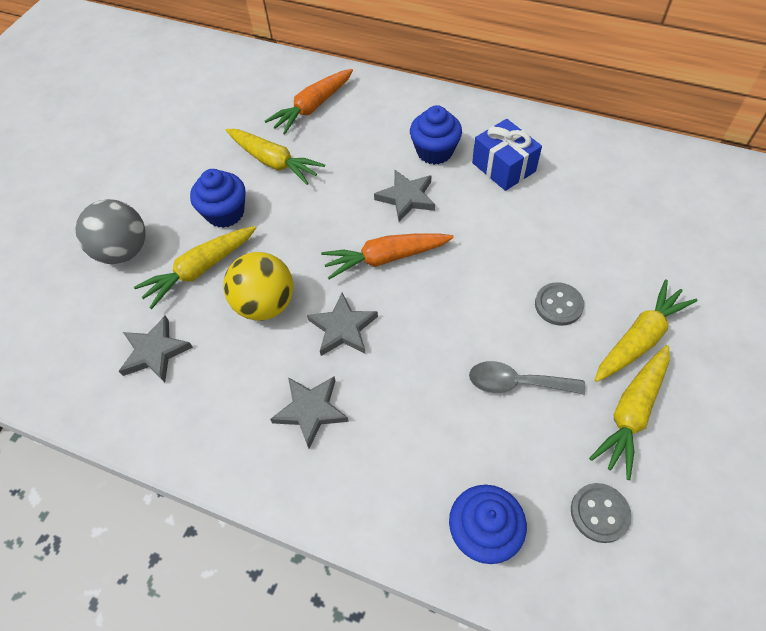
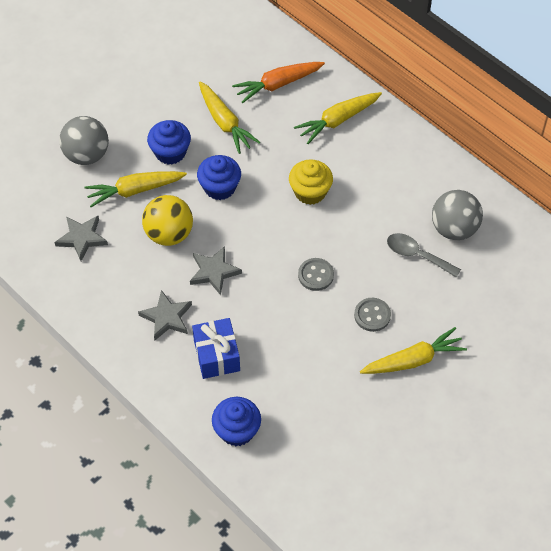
camera: 20 degrees right, 0 degrees up
(386, 258) = (269, 233): orange carrot -> none
(406, 197) = (310, 192): grey star -> yellow cupcake
(434, 151) = (353, 161): blue cupcake -> blue cupcake (219, 187)
(503, 167) = (399, 195): blue gift -> blue gift (216, 355)
(516, 383) = (310, 354): grey spoon -> grey spoon (417, 255)
(582, 178) = (454, 228): none -> grey ball
(599, 513) = (314, 450): grey button -> grey button (316, 275)
(632, 413) = (374, 403): yellow carrot -> yellow carrot (338, 120)

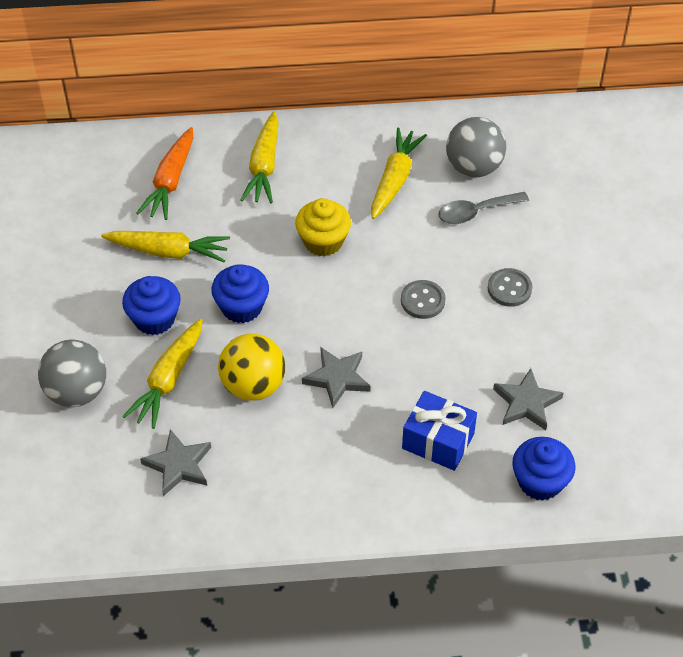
camera: 50 degrees left, 5 degrees down
(167, 317) = (352, 454): grey star -> grey star (526, 403)
(413, 360) = (586, 292): yellow carrot -> yellow carrot (394, 179)

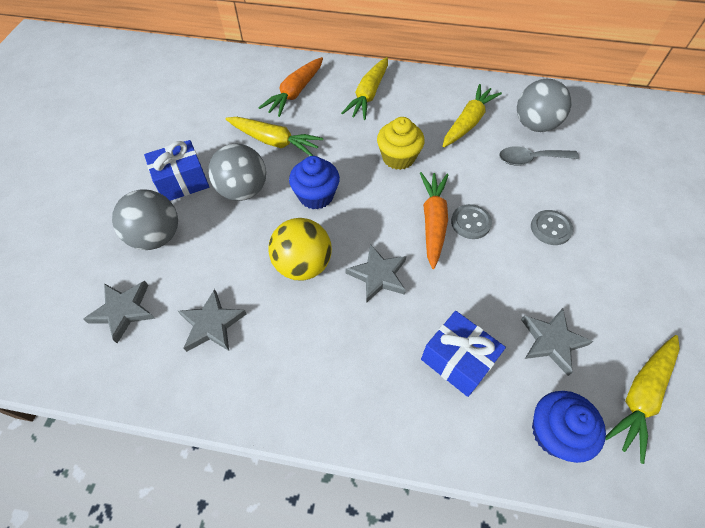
camera: 15 degrees right, 5 degrees up
(77, 324) = (182, 182): none -> blue gift
(77, 474) = (123, 311): none -> grey star
(154, 319) = (243, 190): blue cupcake -> grey ball
(168, 379) = (234, 243): yellow carrot -> yellow carrot (640, 396)
(381, 309) = (433, 222): none -> orange carrot

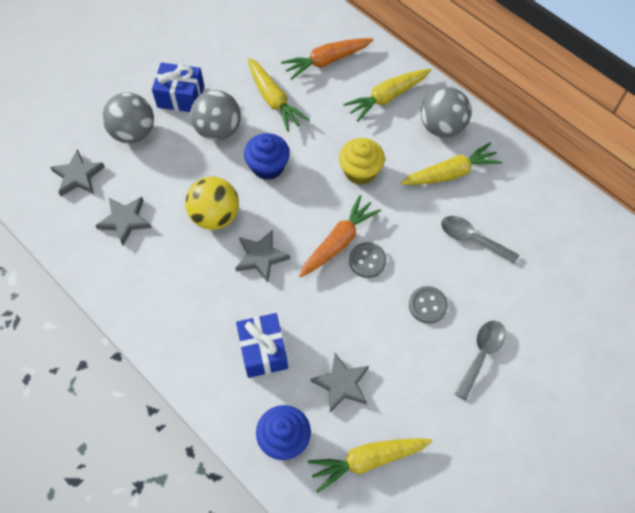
camera: 35 degrees right, 5 degrees up
(534, 125) = (509, 210): grey ball -> grey ball (442, 127)
(627, 240) = (481, 354): none -> grey spoon

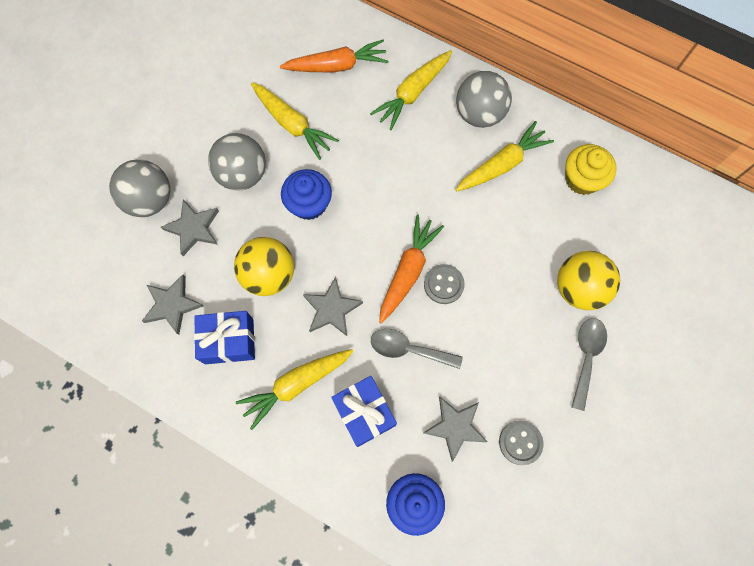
camera: 15 degrees left, 10 degrees up
(78, 176) = (104, 266): grey star -> grey star (193, 228)
(181, 96) = (189, 145): blue gift -> blue gift (229, 341)
(327, 61) = (337, 66): orange carrot -> orange carrot turned 150 degrees counterclockwise
(360, 171) = (408, 185): yellow cupcake -> yellow cupcake (582, 179)
(368, 460) = (504, 501): yellow carrot -> yellow carrot (296, 384)
(427, 305) = (518, 318): grey button -> grey button (520, 442)
(472, 239) = (543, 232): grey spoon -> grey spoon (408, 349)
(491, 294) = (578, 288): none -> yellow ball

